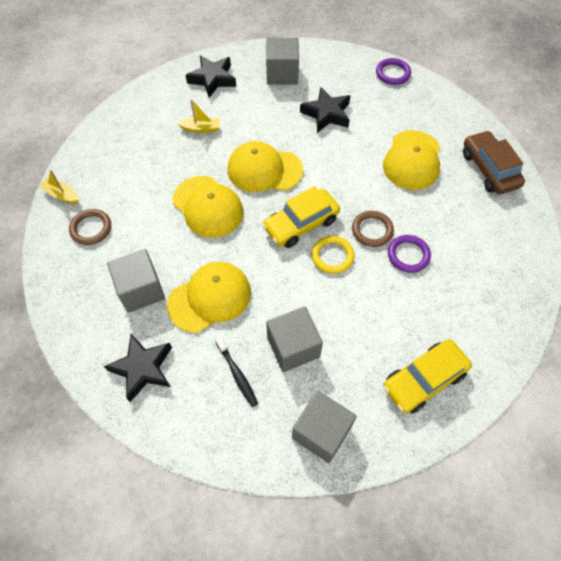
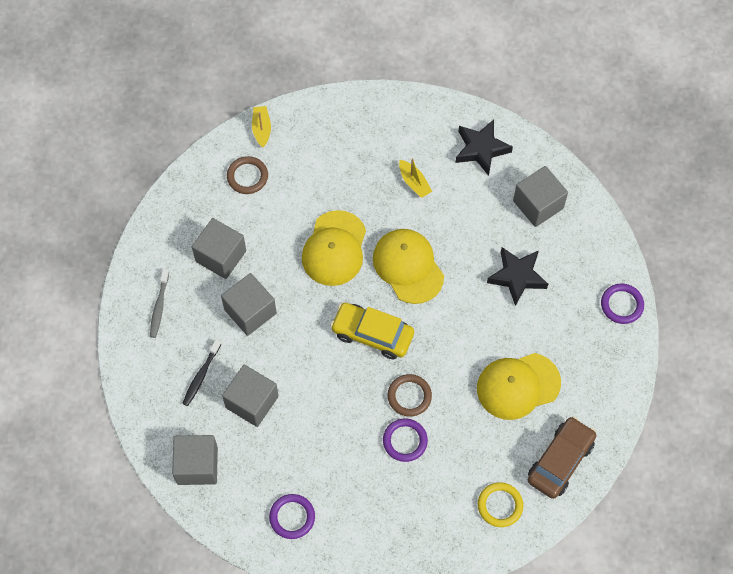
camera: 55 degrees right, 5 degrees up
(143, 369) = (159, 306): black star -> grey toothbrush
(210, 298) = (250, 311): yellow cap -> grey cube
(332, 256) = (358, 380): yellow ring -> yellow ring (500, 505)
(424, 380) = (292, 517): yellow car -> purple ring

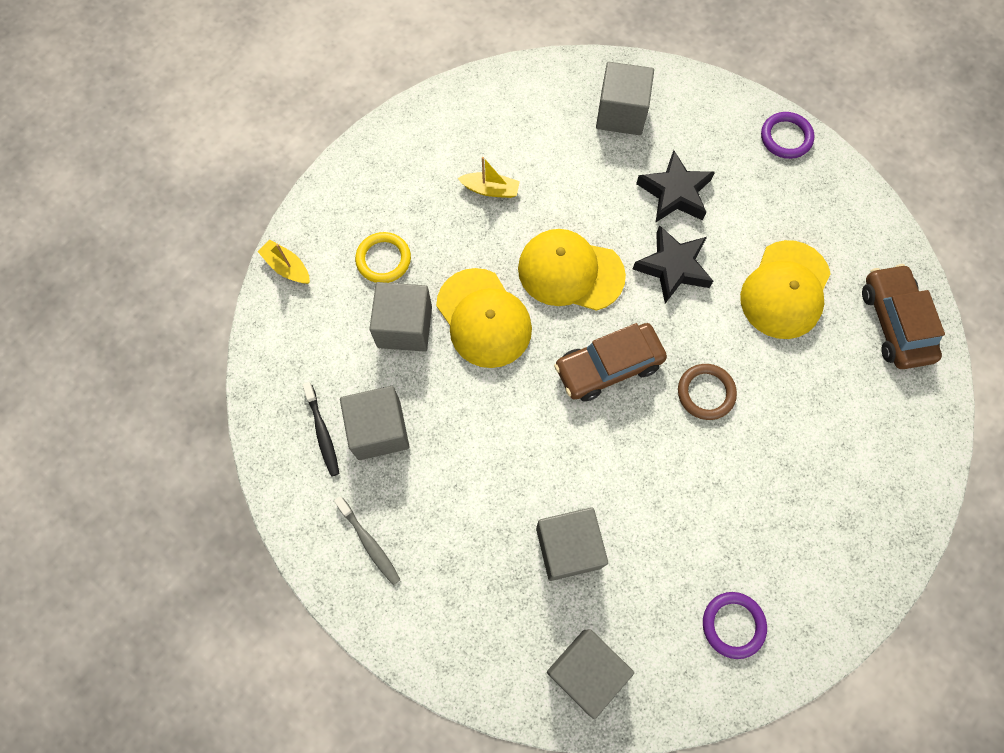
camera: 45 degrees left, 5 degrees up
(201, 375) = (489, 572): black toothbrush -> black toothbrush (322, 432)
(247, 176) = (322, 326): brown ring -> none
(250, 311) = (468, 457): grey cube -> grey cube (404, 326)
(372, 334) = (608, 366): yellow car -> brown car
(405, 441) = (749, 439): purple ring -> none
(481, 149) = (518, 107): black star -> black star (673, 267)
(500, 505) = (894, 415): yellow ring -> yellow ring (383, 259)

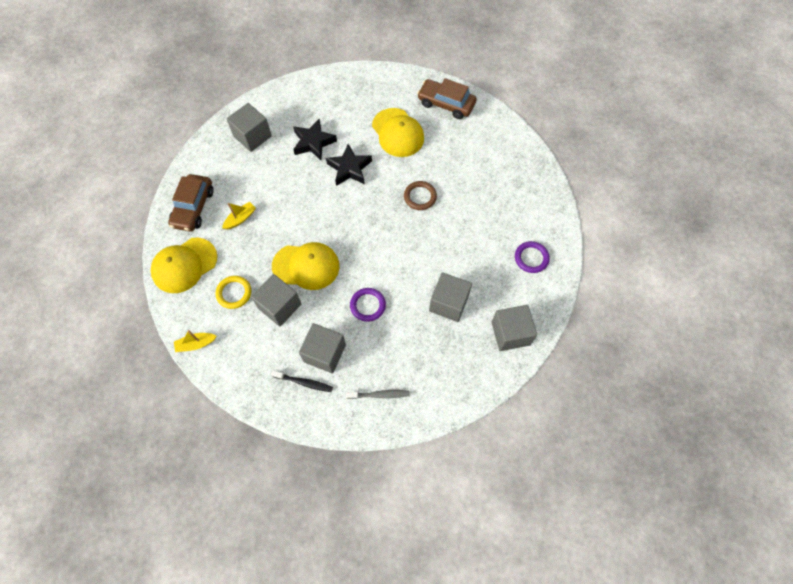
camera: 55 degrees left, 5 degrees down
(570, 272) = (315, 212): yellow cap -> yellow cap (184, 265)
(608, 366) = (375, 228): brown car -> brown car (193, 208)
(786, 137) = (326, 81): purple ring -> purple ring (368, 305)

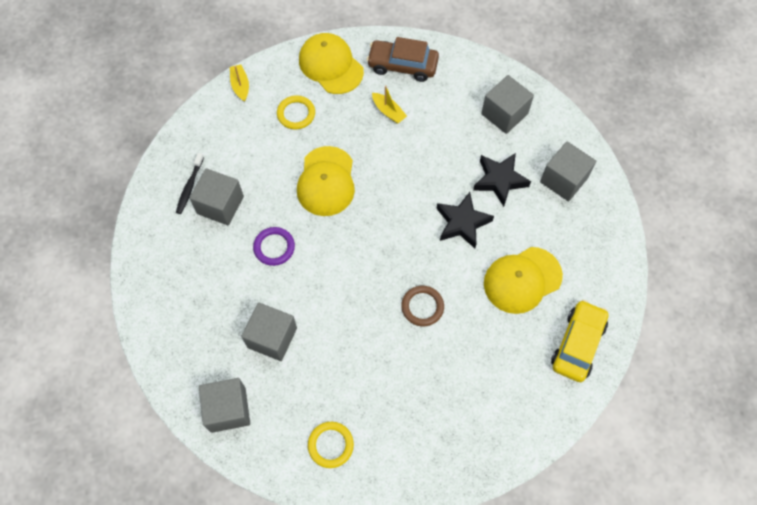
camera: 90 degrees right, 0 degrees up
(279, 306) = (278, 158): grey cube -> grey cube (563, 180)
(379, 395) = (168, 261): grey toothbrush -> none
(446, 104) = (577, 344): brown car -> yellow car
(531, 258) = (330, 445): purple ring -> yellow ring

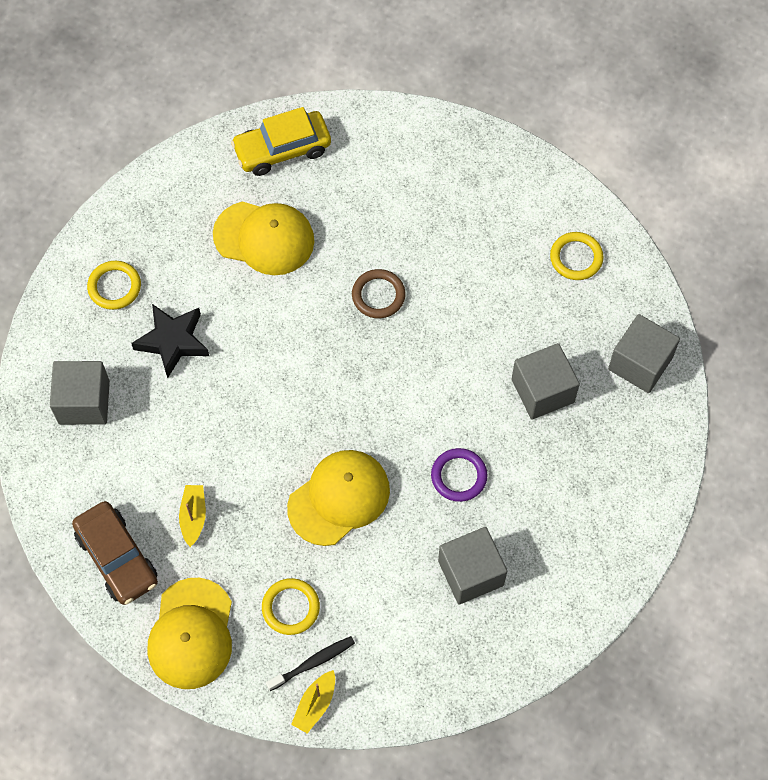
camera: 135 degrees left, 0 degrees up
(190, 187) = (484, 625): black toothbrush -> black toothbrush (313, 663)
(462, 223) = (256, 335): black star -> none
(563, 180) = (114, 287): grey cube -> yellow ring

